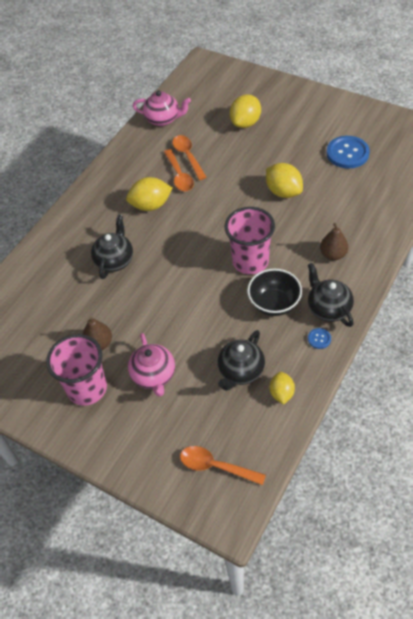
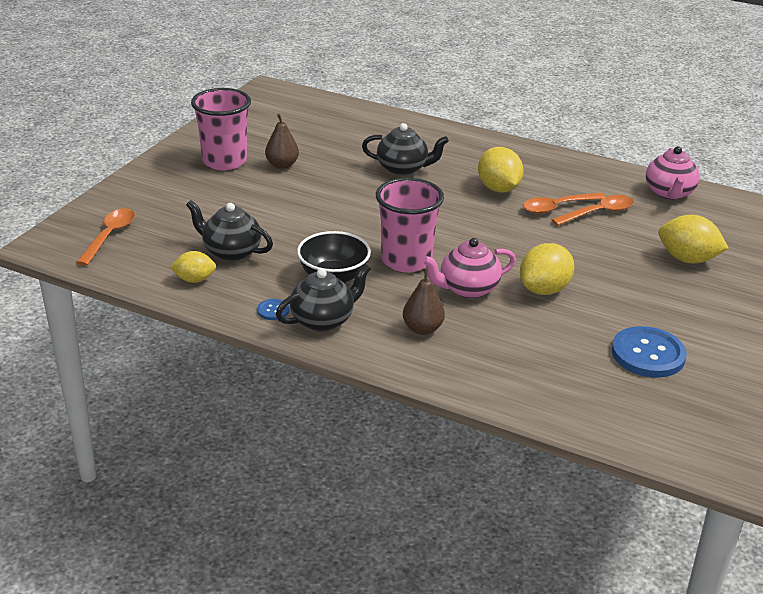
camera: 80 degrees right, 20 degrees down
(154, 376) = (234, 197): pink teapot -> pink teapot (467, 289)

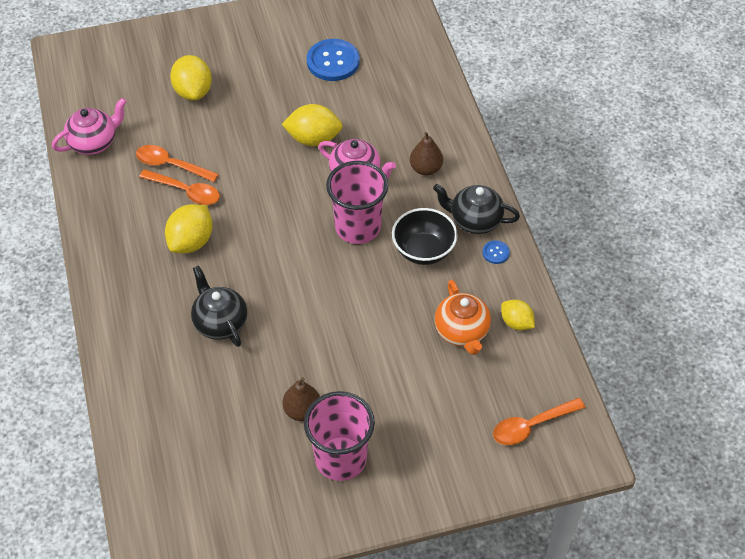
camera: 130 degrees left, 20 degrees up
(231, 252) = (462, 332): black teapot -> orange teapot

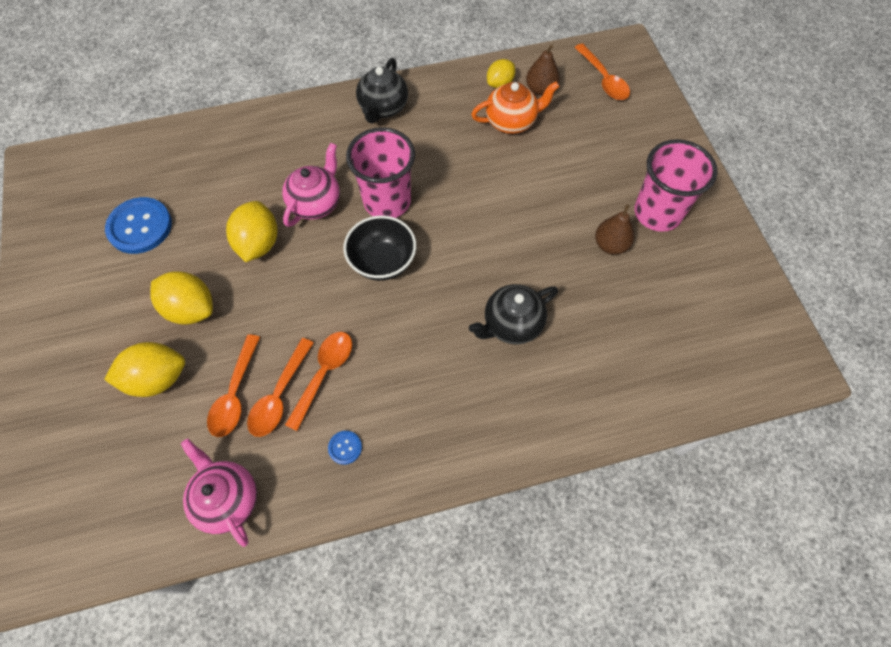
camera: 90 degrees left, 10 degrees up
(175, 138) = (235, 394): none -> orange spoon
(191, 242) = (400, 362): yellow lemon -> yellow lemon (191, 309)
(423, 250) = (418, 148): black bowl -> black bowl (382, 262)
(425, 169) = (314, 144): brown pear -> brown pear (540, 89)
(496, 253) = (422, 94): blue button -> blue button (345, 448)

